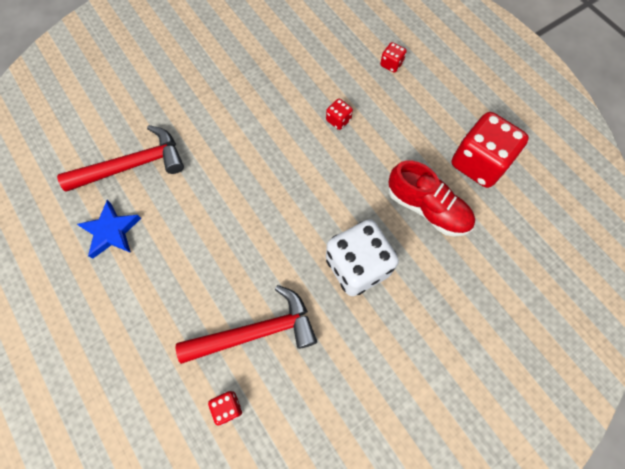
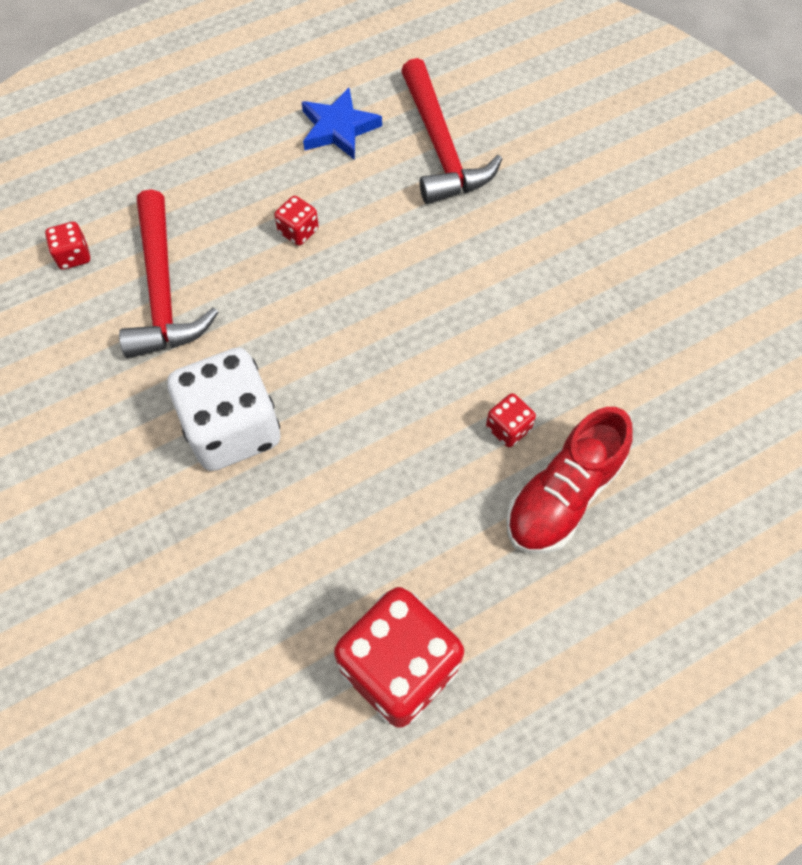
camera: 95 degrees right, 5 degrees down
(391, 64) = (637, 537): red dice -> red dice (298, 231)
(427, 208) = (317, 553): red shoe -> red shoe (563, 495)

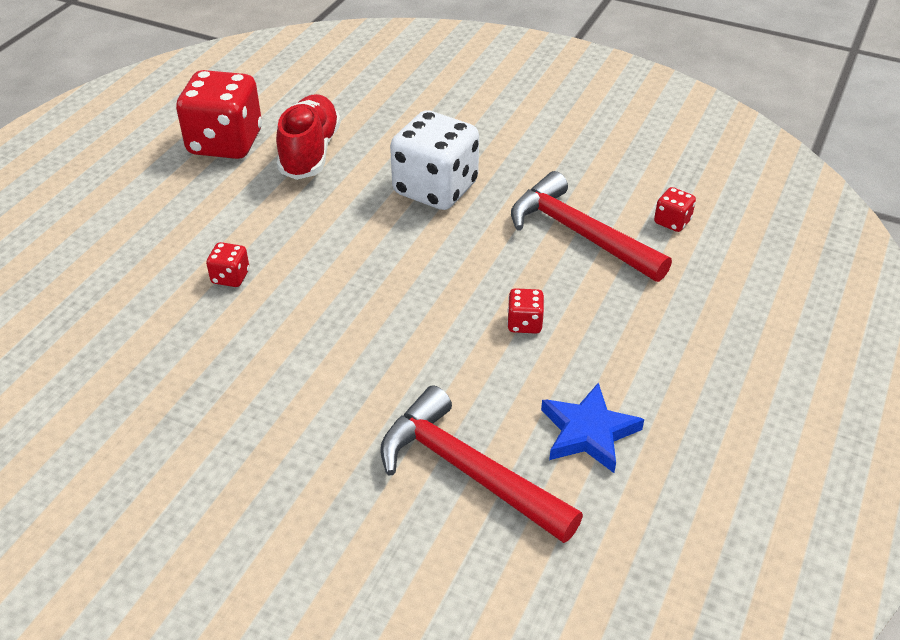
camera: 145 degrees right, 20 degrees down
(563, 495) = (162, 259): red shoe -> red shoe (310, 152)

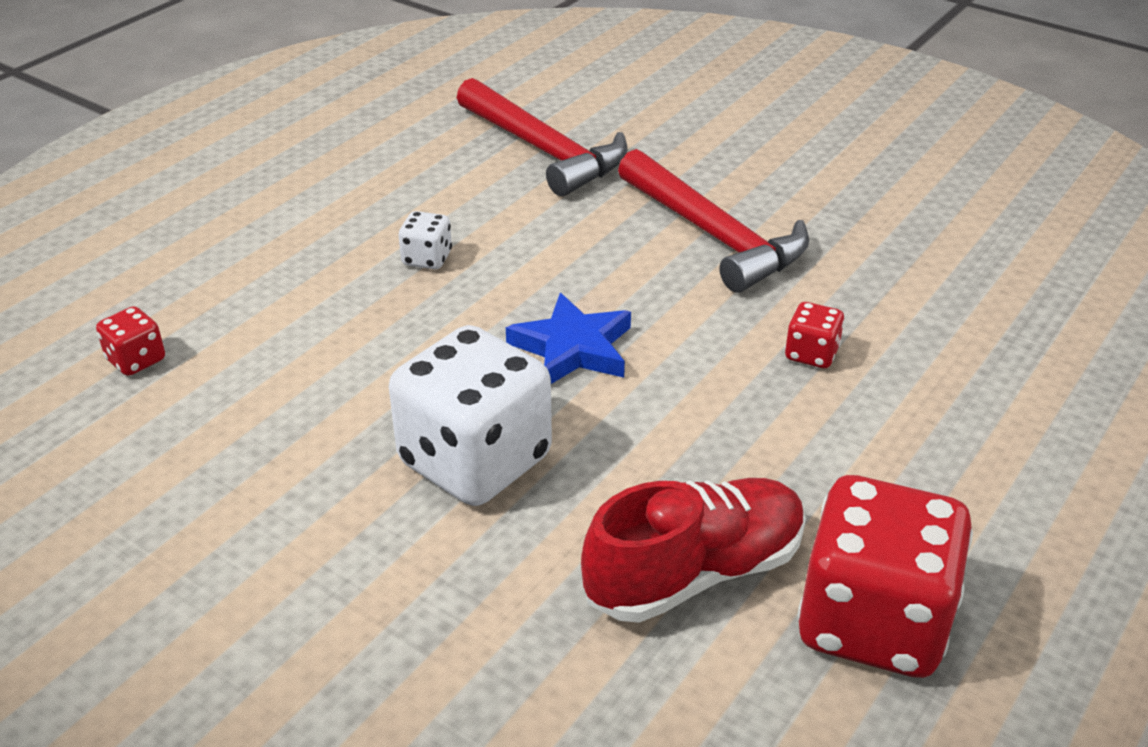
camera: 170 degrees left, 5 degrees down
(310, 152) = (694, 573): red shoe -> red shoe turned 135 degrees counterclockwise
(524, 323) = (427, 258): red dice -> white dice
(579, 234) = (285, 358): red hammer -> red hammer (714, 235)
(588, 432) = (412, 164): blue star -> blue star (572, 348)

